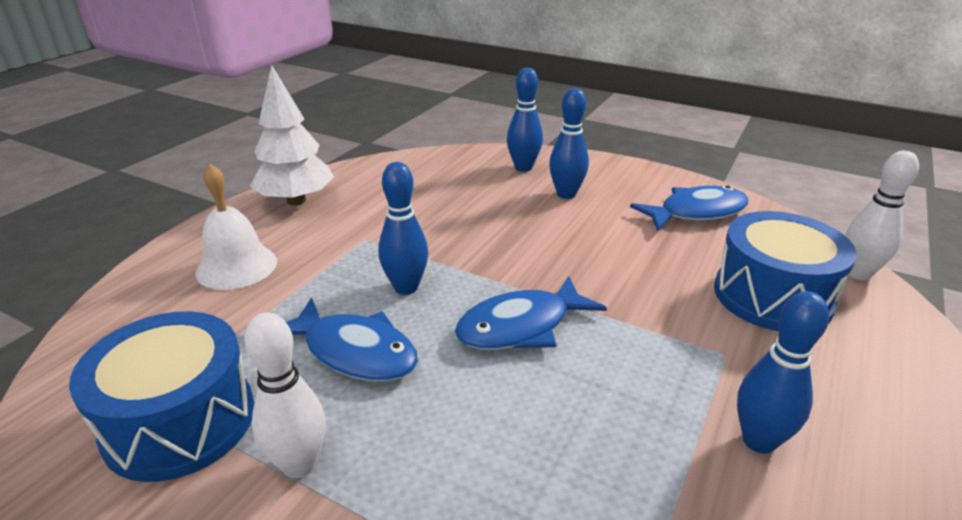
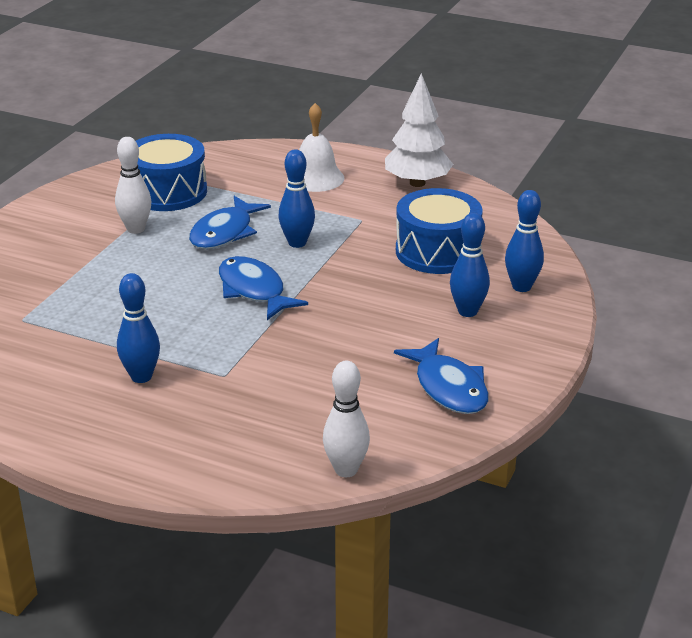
camera: 85 degrees right, 0 degrees up
(772, 296) = (303, 411): blue drum -> blue drum (437, 251)

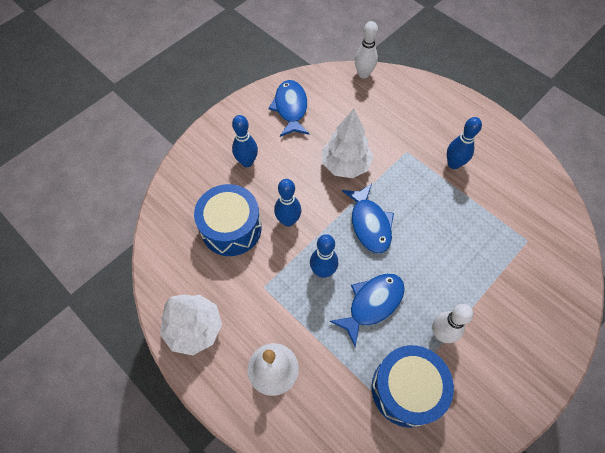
camera: 160 degrees left, 30 degrees up
(317, 339) = (345, 165): none -> white tree
(521, 287) = (201, 174): blue bowling pin -> blue bowling pin (288, 221)

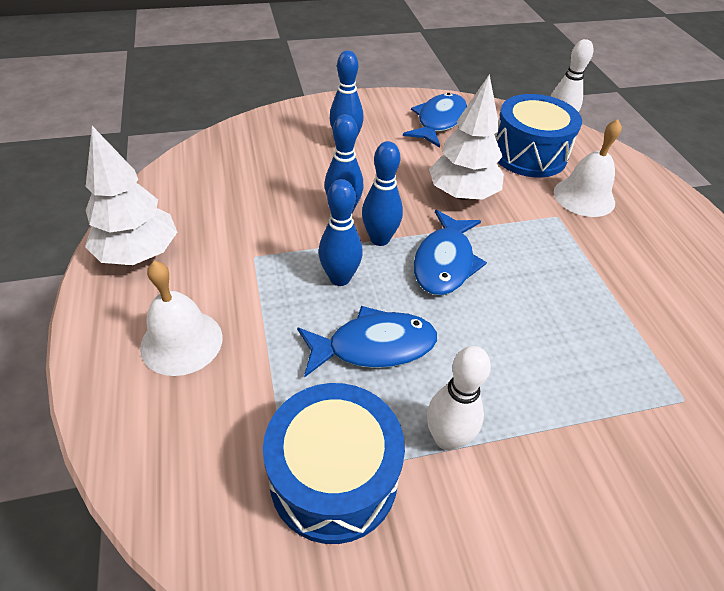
camera: 30 degrees right, 15 degrees down
(231, 228) = (272, 188): blue drum -> blue drum (528, 154)
(411, 127) = (584, 197): none -> white bell
(453, 164) = (619, 257): blue bowling pin -> blue bowling pin (380, 239)

